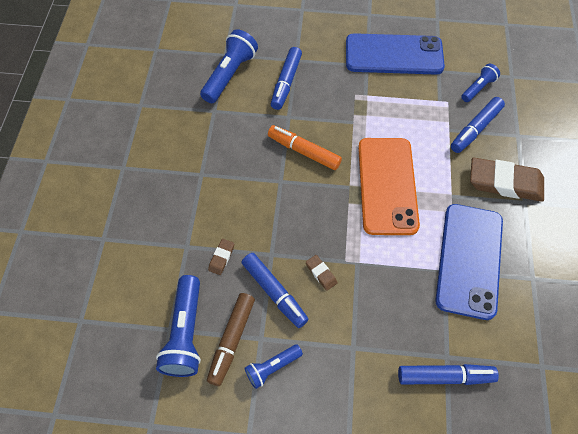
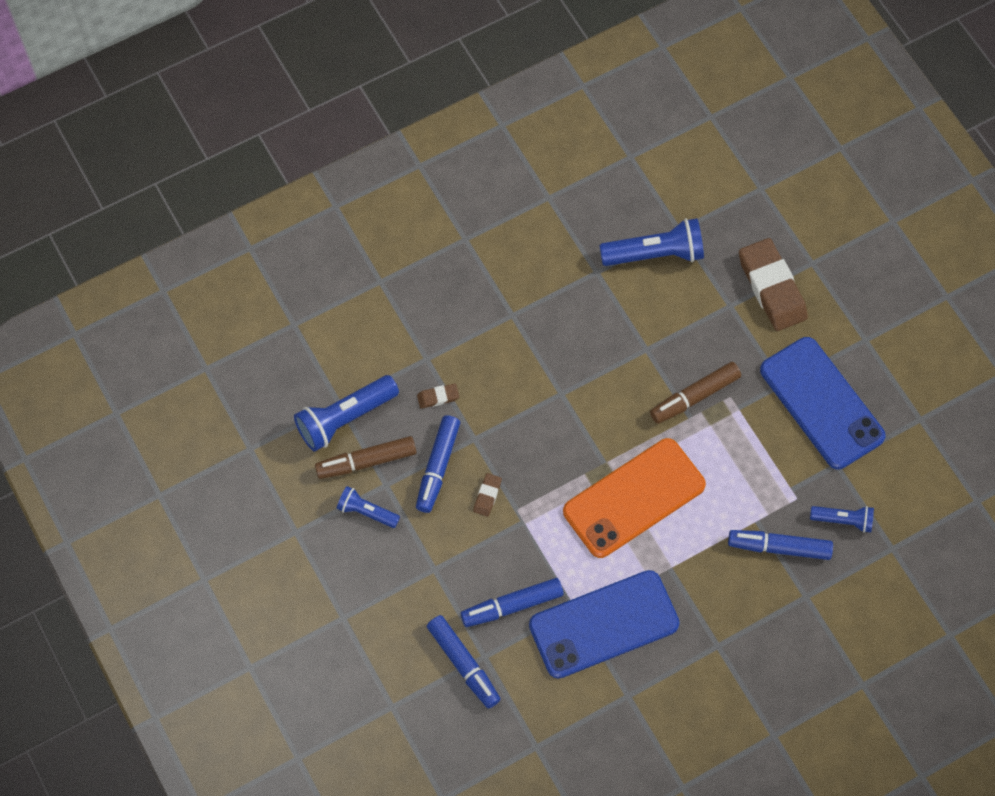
camera: 55 degrees right, 5 degrees up
(286, 83) = (690, 317): blue marker -> blue marker (512, 606)
(303, 151) = (614, 392): orange marker -> none
(341, 111) = (694, 397): none -> brown marker
(505, 183) = (728, 613): brown eraser -> brown eraser (772, 288)

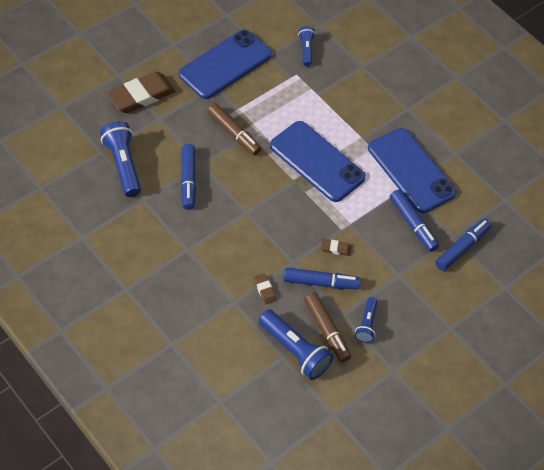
camera: 105 degrees left, 10 degrees down
(634, 498) = (317, 161): orange phone -> blue phone
(779, 547) = (333, 81): blue marker -> blue marker (188, 180)

